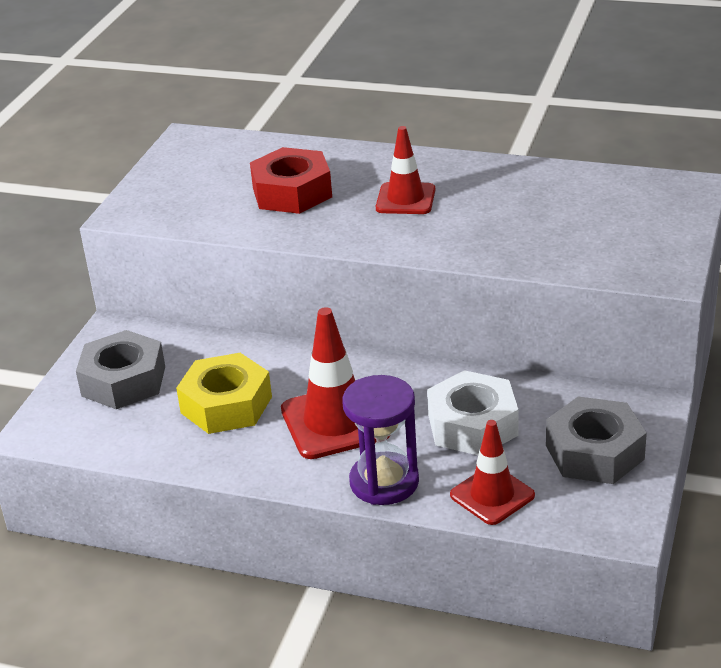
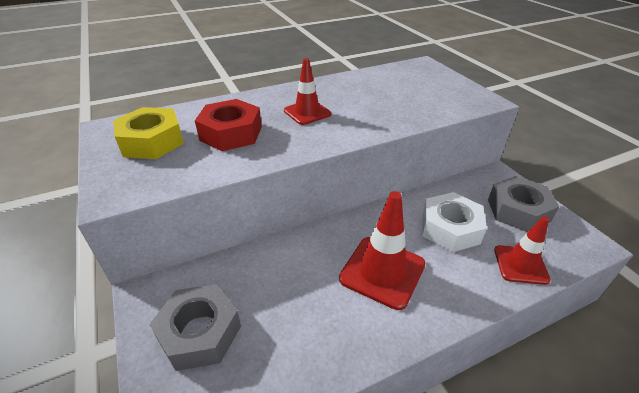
camera: 45 degrees left, 5 degrees up
(226, 405) = (301, 303): yellow nut -> yellow nut (152, 142)
(384, 482) = (464, 295): purple hourglass -> none

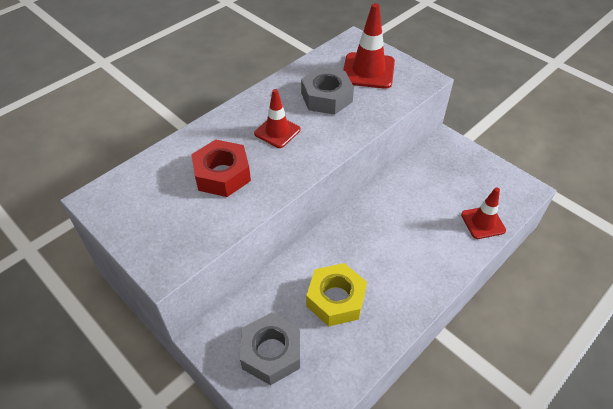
camera: 20 degrees left, 10 degrees up
(152, 142) = (154, 204): yellow nut -> yellow nut (336, 299)
(382, 271) = (385, 259): red traffic cone -> red traffic cone (368, 71)
(450, 228) = (423, 205): white nut -> none
(518, 210) = (469, 173): grey nut -> grey nut (326, 97)

